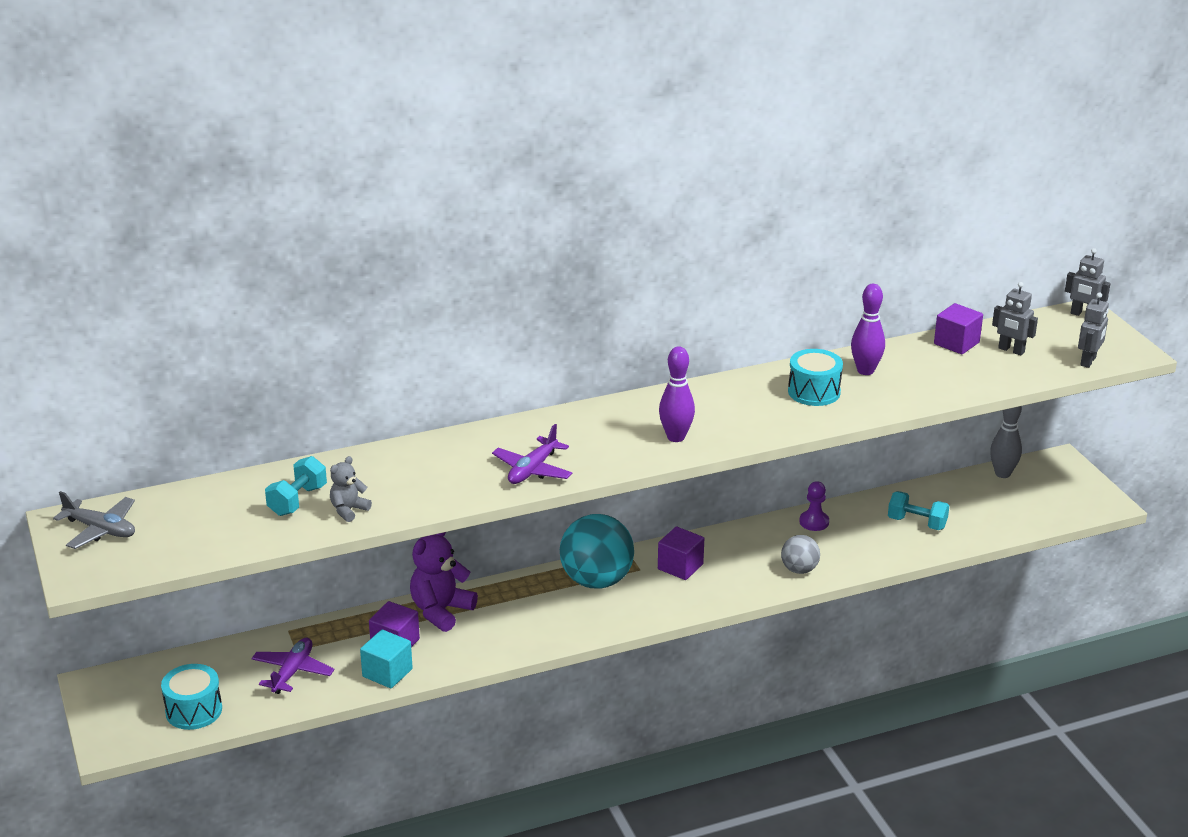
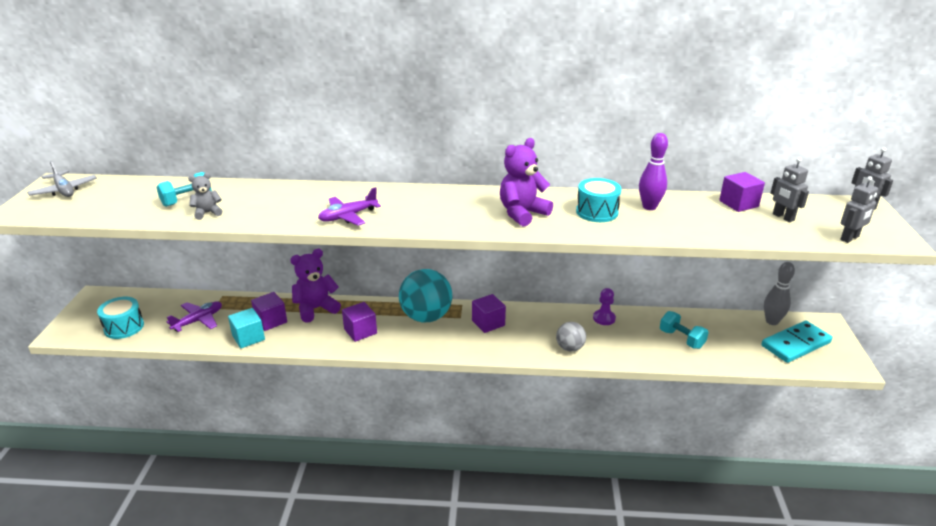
camera: 25 degrees right, 0 degrees up
(528, 622) = (360, 331): none -> purple cube
(676, 437) = (466, 218): purple bowling pin -> none
(733, 414) = (522, 213): none -> purple teddy bear
(1040, 495) = (795, 344): none -> turquoise domino

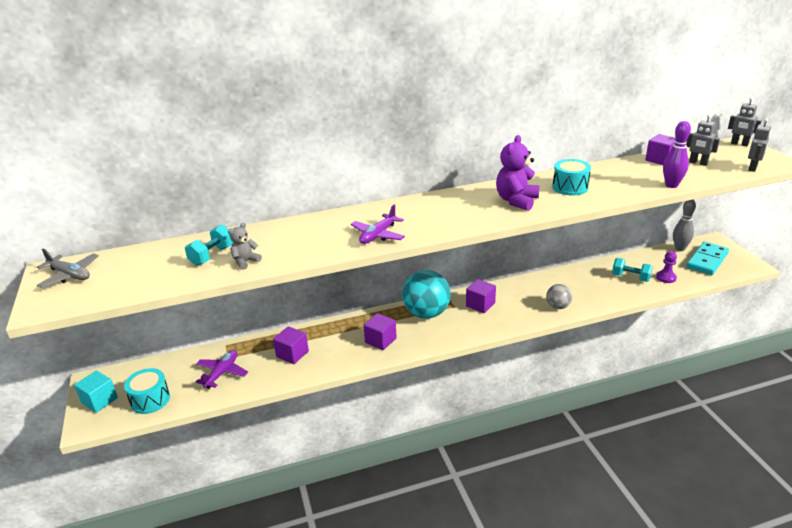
camera: 20 degrees left, 0 degrees up
(248, 338) = (284, 374): turquoise cube -> turquoise cube (99, 400)
(316, 309) = (325, 333): purple teddy bear -> none
(604, 318) = (564, 277): purple pawn -> purple pawn (666, 277)
(649, 207) = (603, 175): purple bowling pin -> purple bowling pin (671, 185)

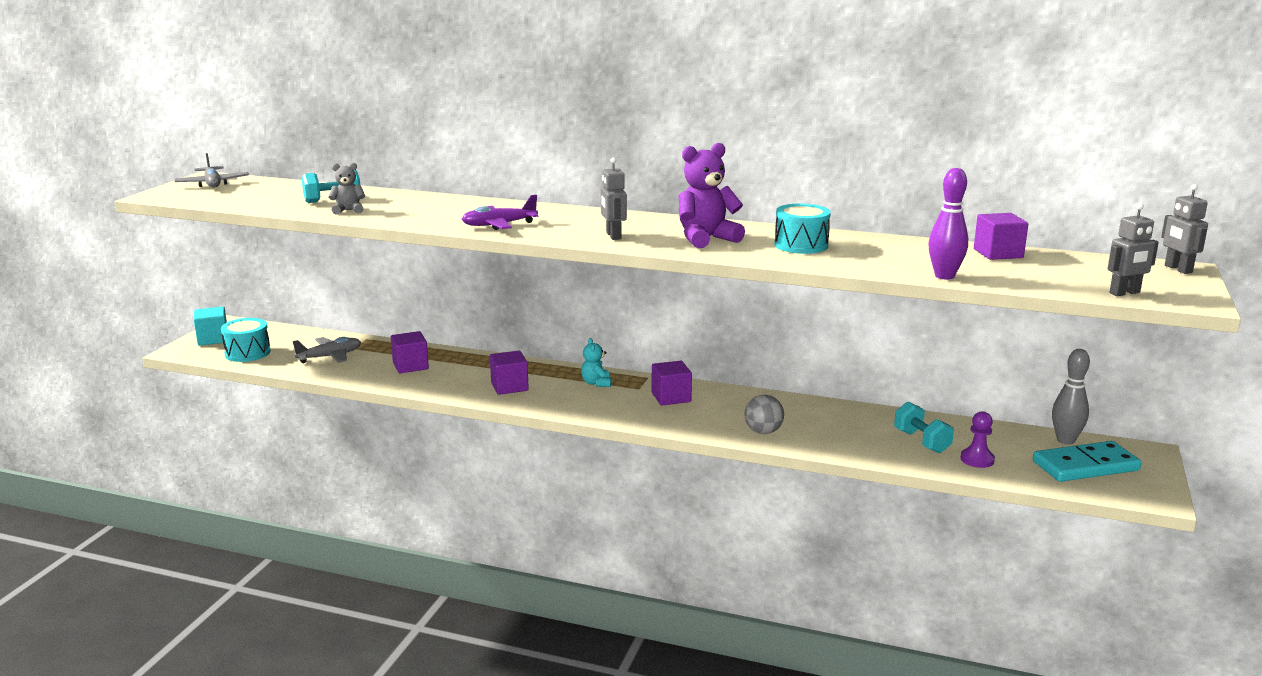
camera: 35 degrees right, 10 degrees down
(222, 373) = (330, 356): purple plane -> grey plane
(426, 313) = (596, 383): turquoise ball -> turquoise teddy bear
(698, 163) = (1048, 269): grey robot -> grey robot (613, 236)

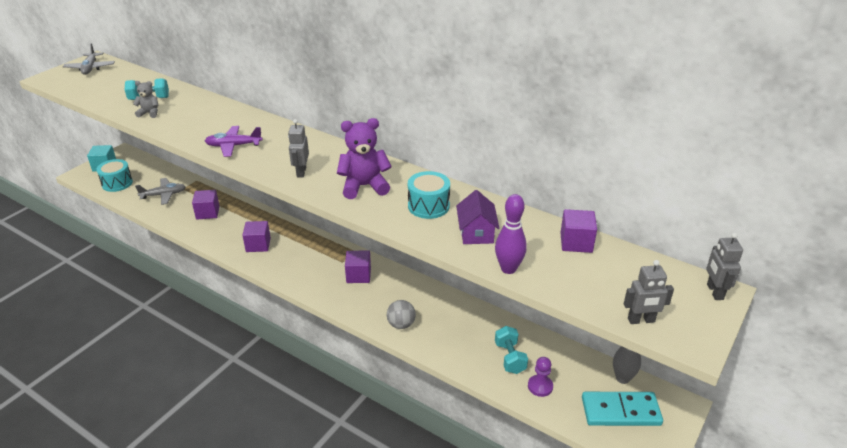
camera: 15 degrees right, 15 degrees up
(596, 383) = (317, 251): turquoise teddy bear -> none
(879, 257) = (476, 233): none -> purple house

